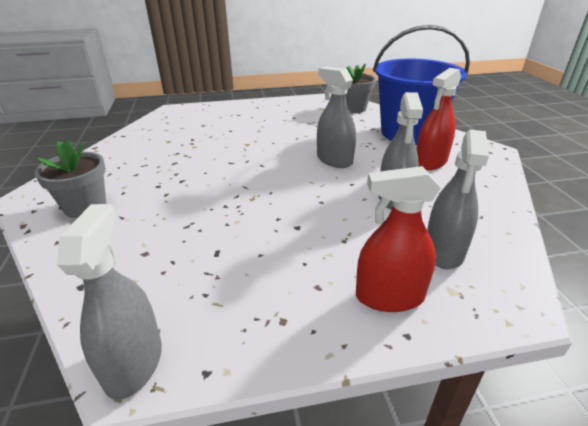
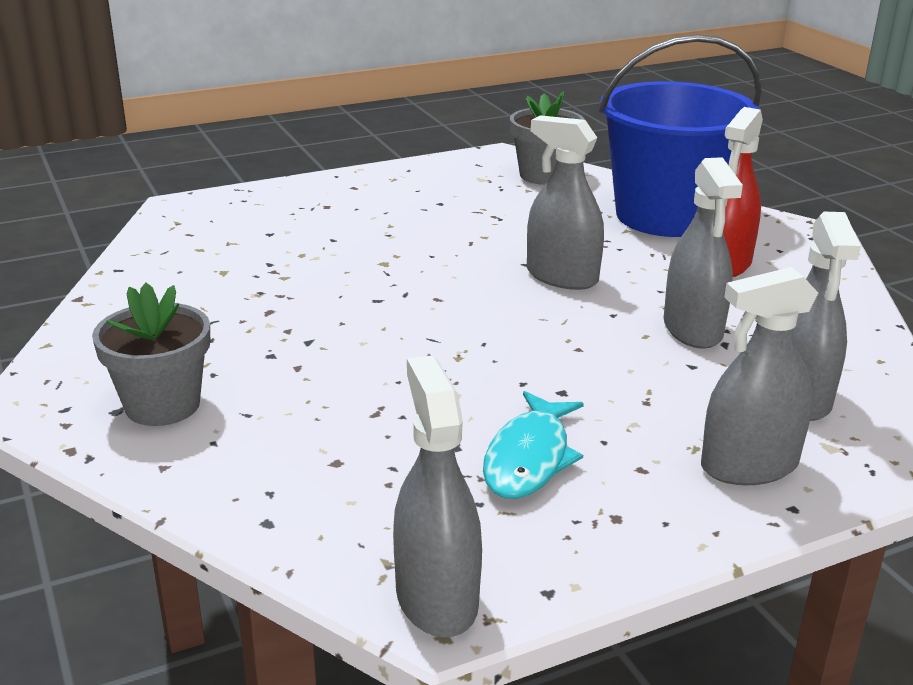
camera: 15 degrees left, 5 degrees down
(253, 268) = (529, 458): none -> turquoise fish
(389, 296) = (749, 466): red spray bottle -> grey spray bottle

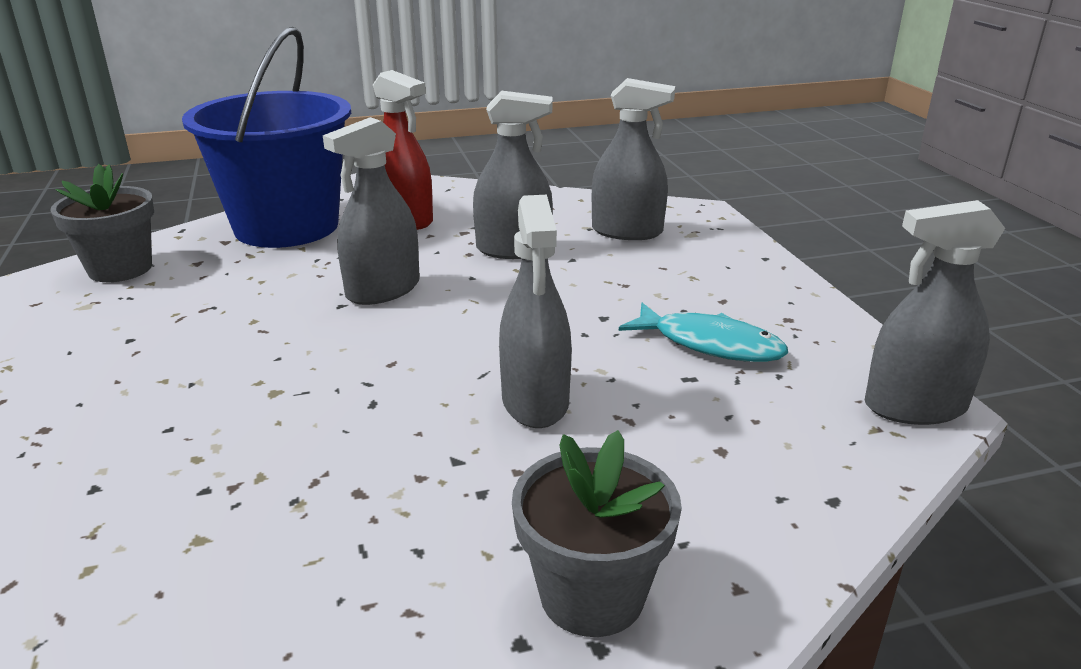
camera: 80 degrees left, 0 degrees up
(749, 466) = (717, 262): grey spray bottle -> grey spray bottle (535, 401)

